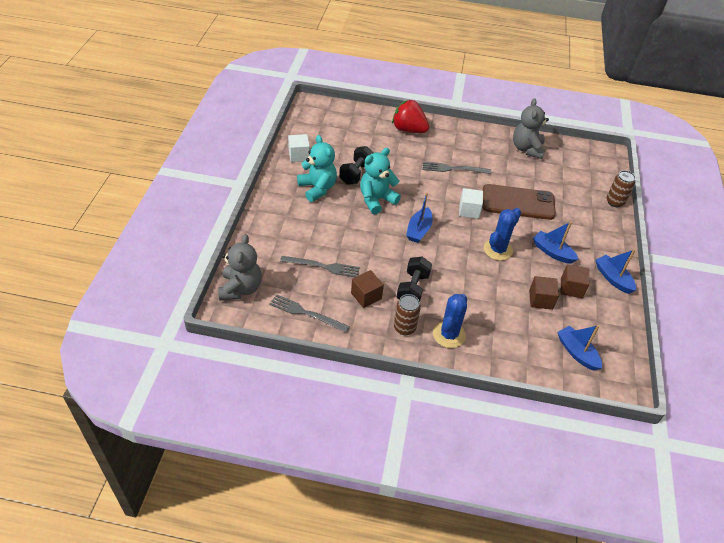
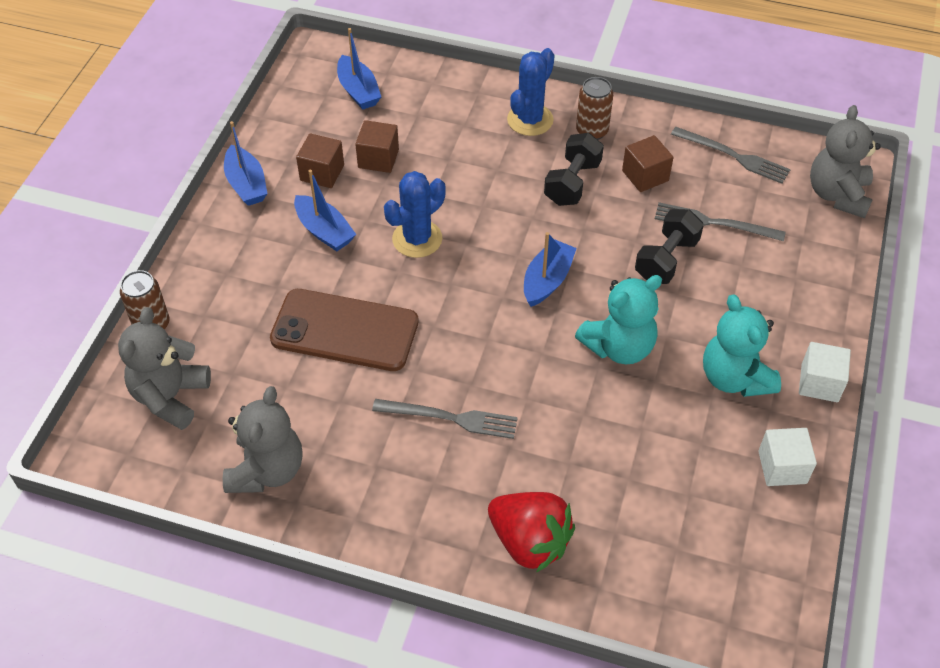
camera: 170 degrees left, 5 degrees up
(356, 174) = (657, 412): black dumbbell -> black dumbbell (666, 259)
(469, 210) = (445, 316): white cube -> white cube (819, 383)
(585, 173) = (170, 397): none -> grey teddy bear

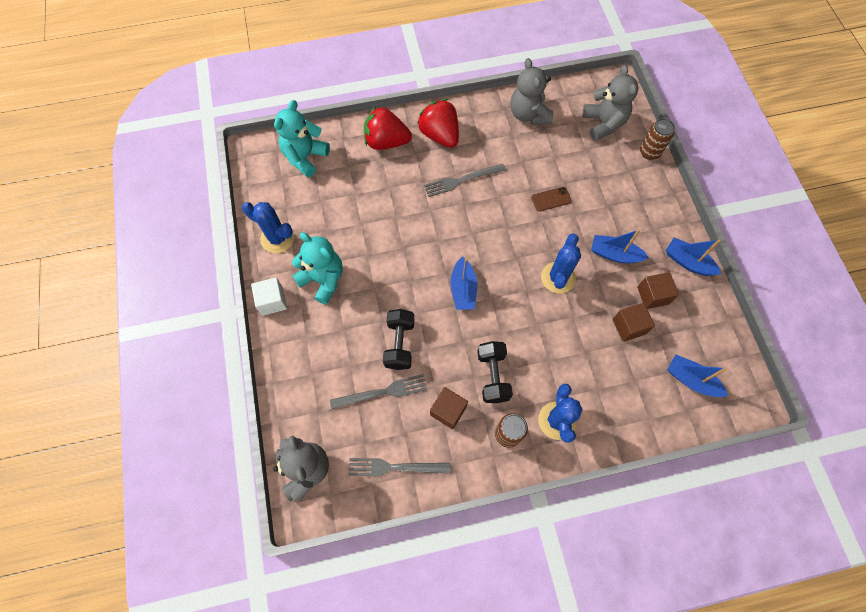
camera: 150 degrees right, 15 degrees up
(345, 331) = (551, 199): brown phone -> brown phone, size x0.43
(434, 508) = (440, 135): none -> red strawberry
(619, 346) = (397, 266): turquoise teddy bear -> turquoise teddy bear (305, 157)
(782, 467) = (277, 238): white cube -> blue cactus

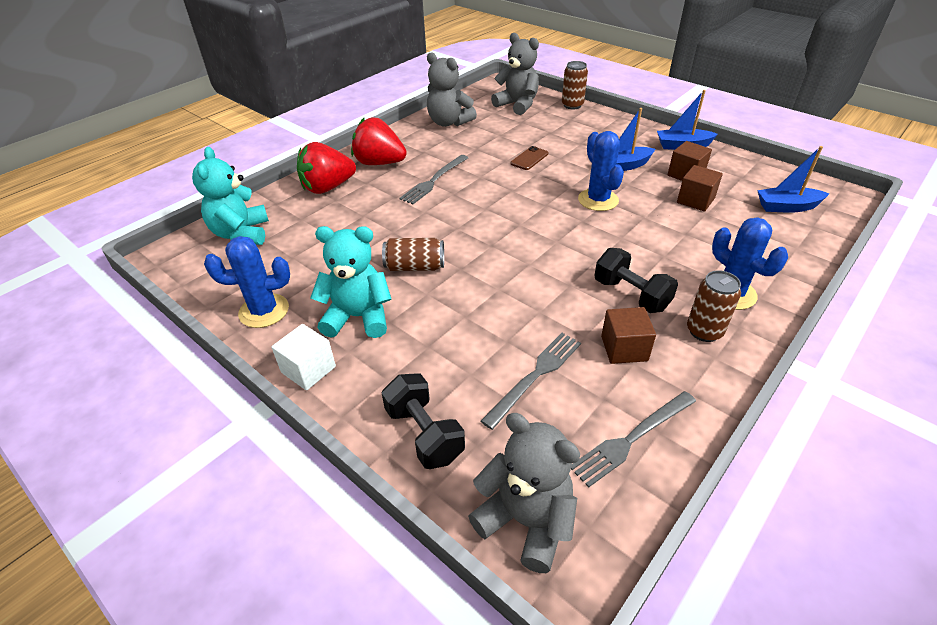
camera: 35 degrees left, 25 degrees down
(384, 259) = (415, 267): none -> brown can
(399, 344) = (507, 323): black dumbbell -> black dumbbell (424, 434)
(463, 289) = (523, 248): blue boat -> none

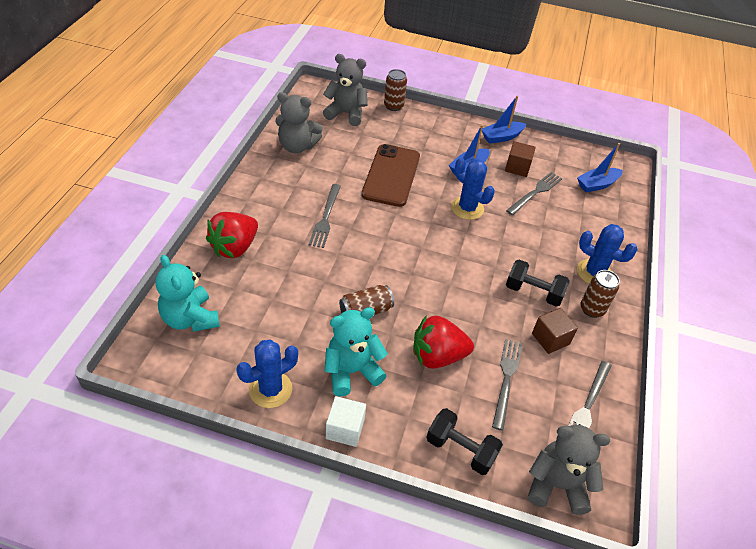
camera: 30 degrees left, 5 degrees up
(379, 163) = (264, 208): red strawberry -> red strawberry (437, 356)
(529, 158) = (391, 175): brown phone -> brown phone, size x2.31
(695, 200) = (535, 192): brown cube -> grey fork

